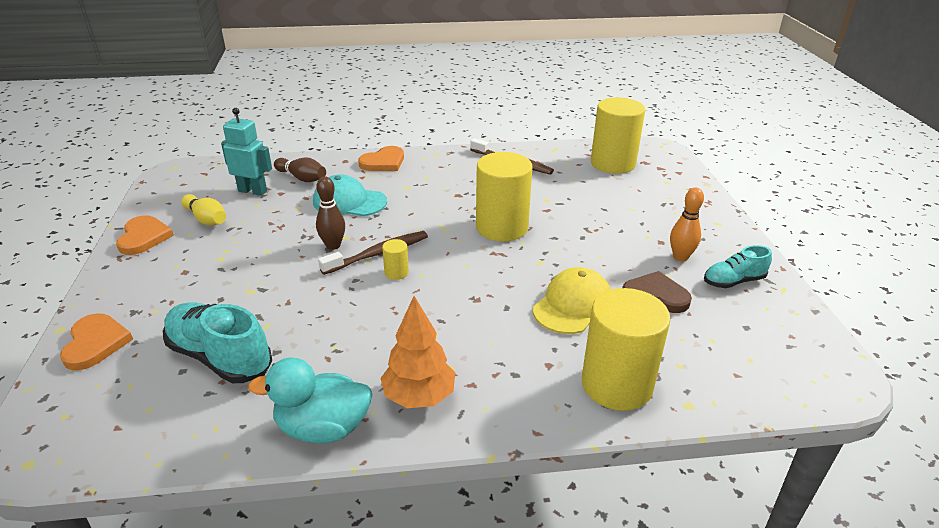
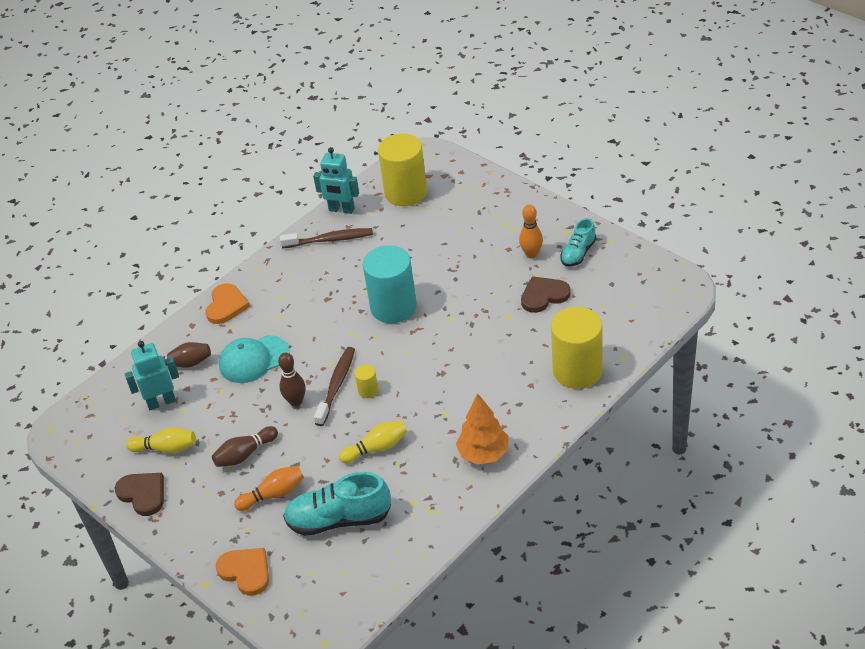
camera: 35 degrees left, 10 degrees up
(144, 237) = (143, 494): orange heart -> brown heart
(212, 299) = (273, 494): none -> orange bowling pin
(243, 257) = (245, 454): none -> brown bowling pin
(323, 428) = (455, 507): turquoise duck -> none
(337, 321) = (376, 448): none -> yellow bowling pin
(502, 227) = (393, 307): yellow cylinder -> turquoise cylinder
(546, 150) = (341, 210): none -> turquoise robot
(572, 305) = (503, 336): yellow cap -> none

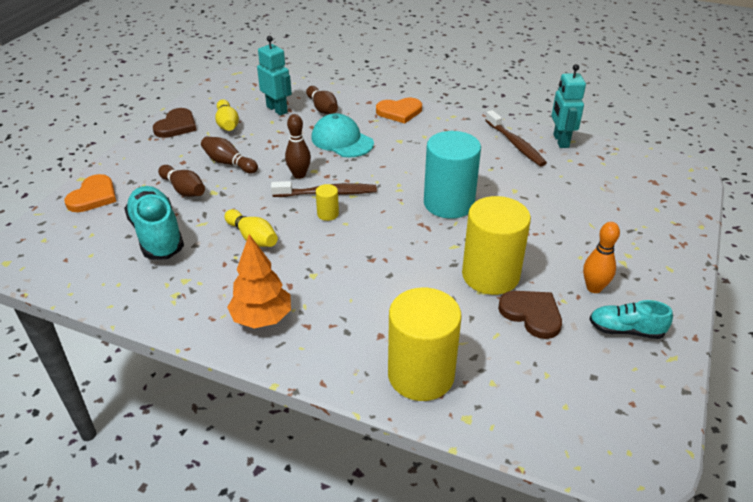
camera: 65 degrees right, 5 degrees down
(273, 494) = (184, 190): orange bowling pin -> brown bowling pin
(405, 192) = (617, 173): yellow cylinder -> yellow cylinder (490, 275)

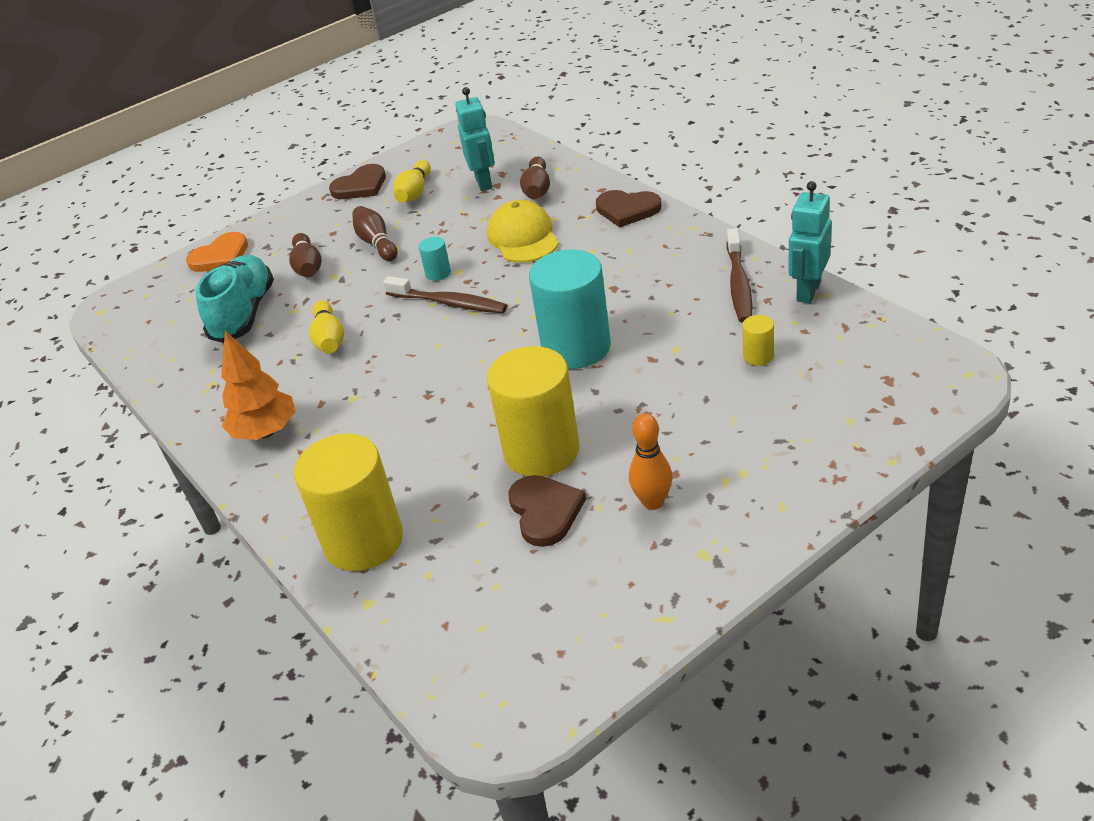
camera: 35 degrees right, 0 degrees up
(299, 175) = (438, 273): brown bowling pin -> turquoise cylinder
(328, 214) = (428, 329): yellow cylinder -> yellow cylinder (758, 356)
(342, 140) = (523, 237): turquoise cap -> yellow cap
(399, 112) = (627, 210): orange heart -> brown heart
(626, 330) = (640, 566): turquoise shoe -> none

